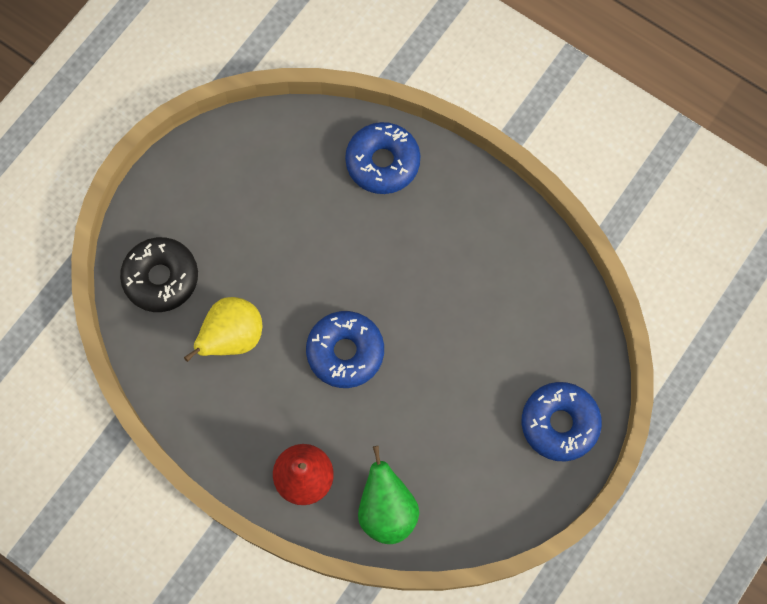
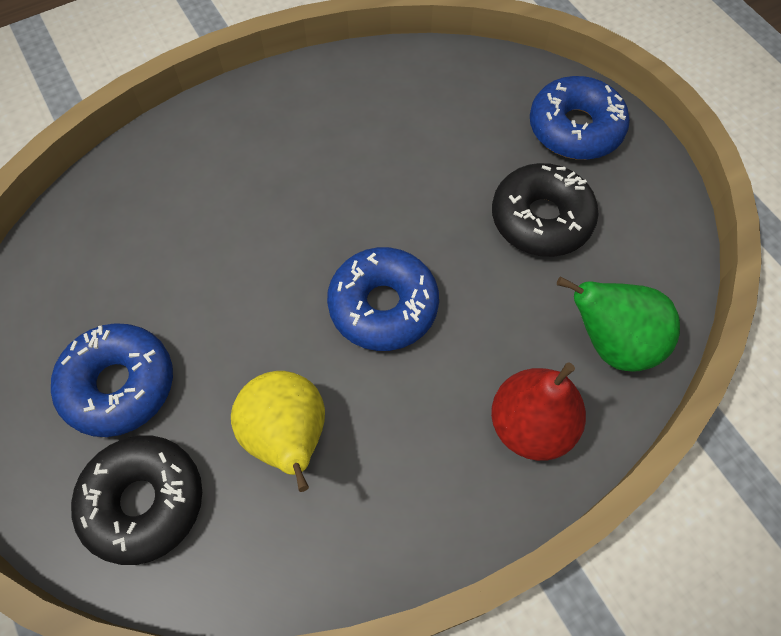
camera: 65 degrees left, 10 degrees down
(382, 162) = (169, 170): blue donut -> blue donut (119, 385)
(464, 428) = (541, 219): none -> black donut

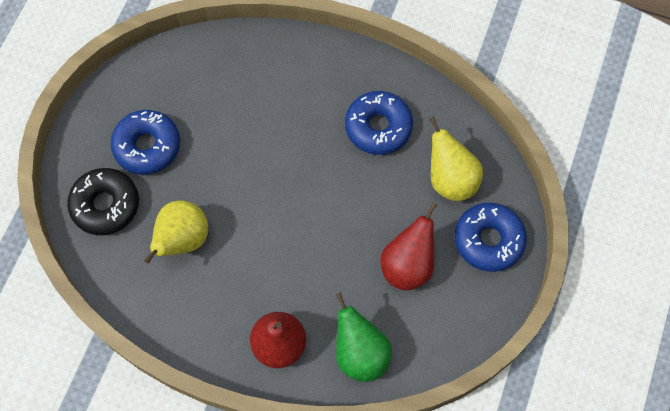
camera: 50 degrees right, 5 degrees up
(383, 306) = (286, 227): blue donut -> blue donut (378, 127)
(475, 113) = (450, 180): none -> yellow pear
(541, 219) = (407, 265): black donut -> red pear

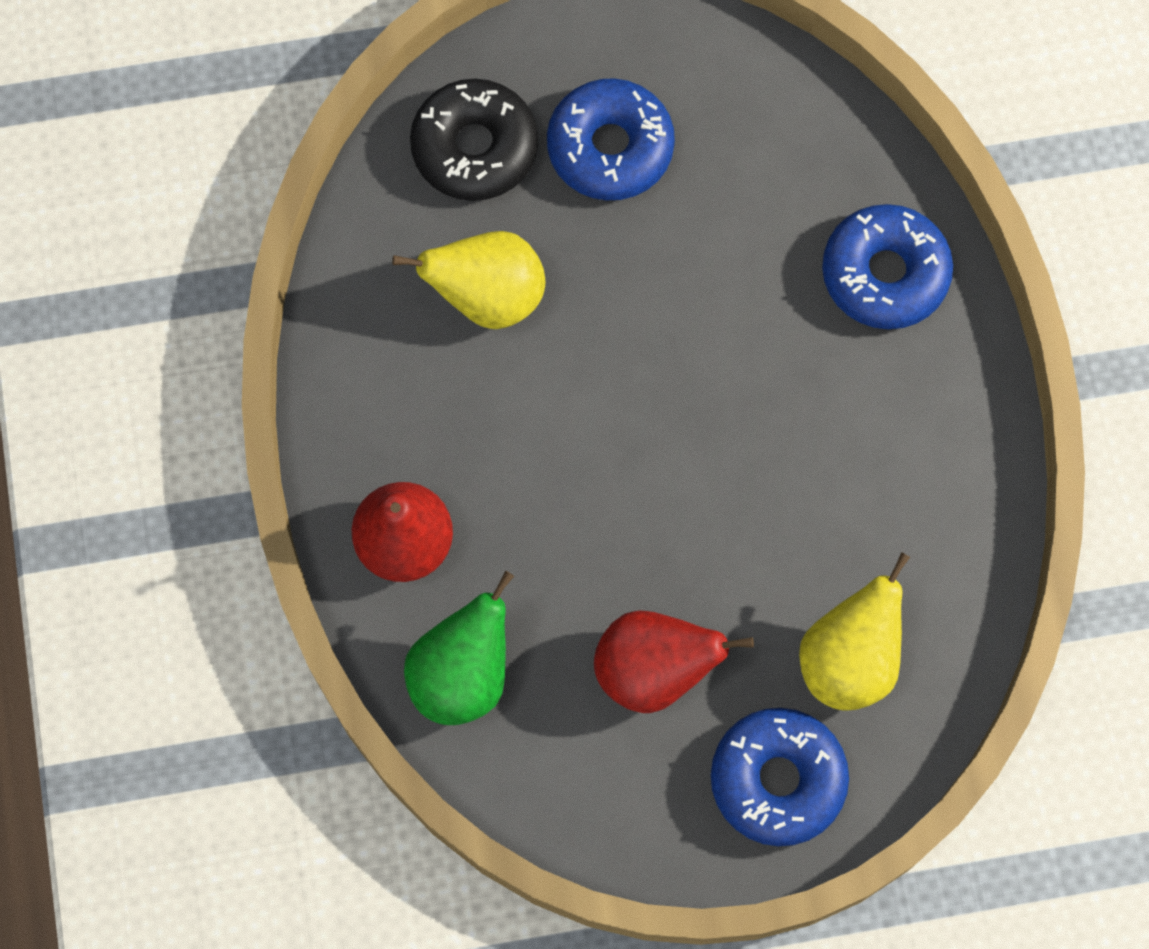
camera: 60 degrees right, 5 degrees up
(378, 127) = (872, 488): blue donut -> blue donut (884, 274)

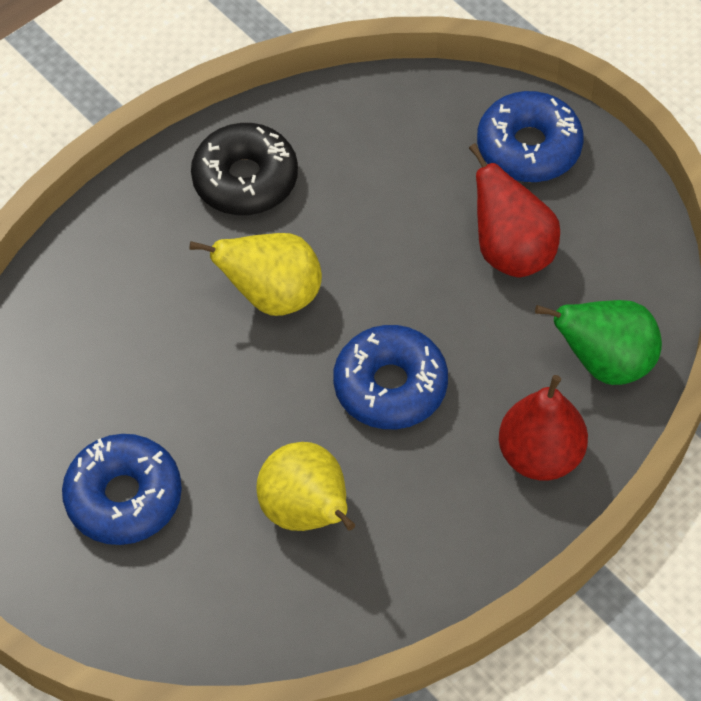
camera: 120 degrees left, 15 degrees down
(475, 148) = (185, 596): black donut -> black donut (245, 179)
(849, 659) = (418, 149): yellow pear -> yellow pear (273, 296)
(884, 274) = (117, 265): blue donut -> blue donut (390, 386)

